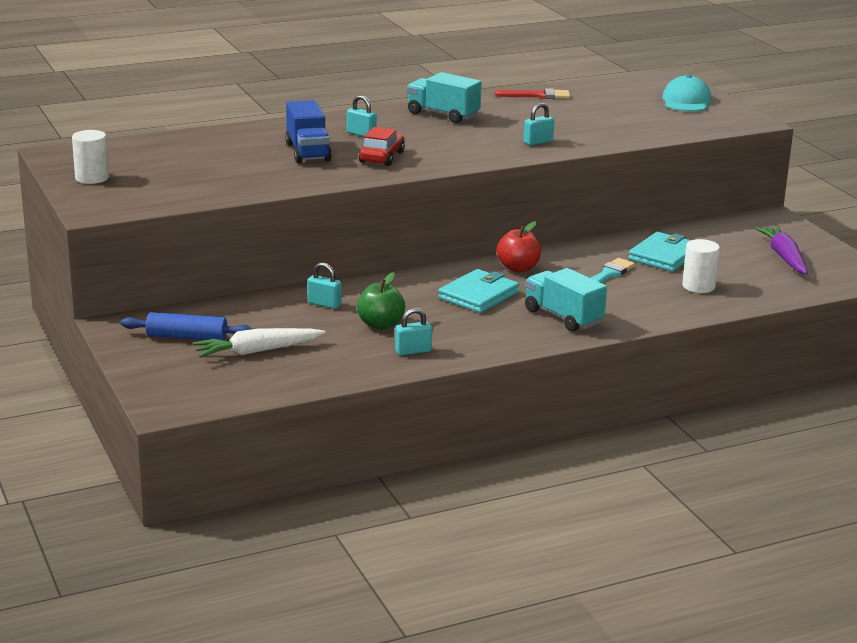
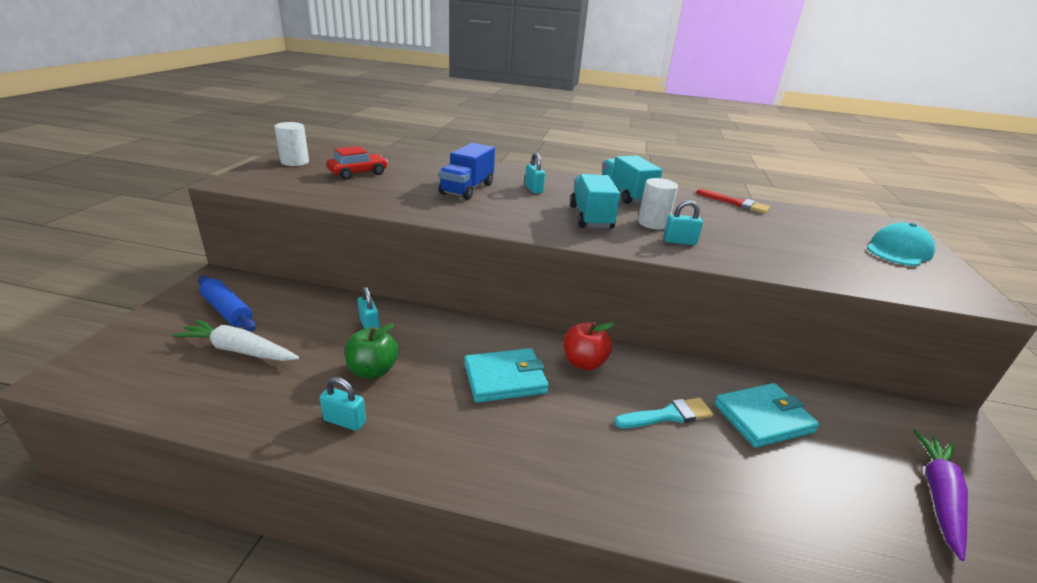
camera: 35 degrees right, 5 degrees up
(382, 157) = (514, 210): red car -> red car (358, 173)
(563, 317) = (551, 455): turquoise truck -> turquoise truck (591, 217)
(698, 286) = (771, 490): white cylinder -> white cylinder (653, 223)

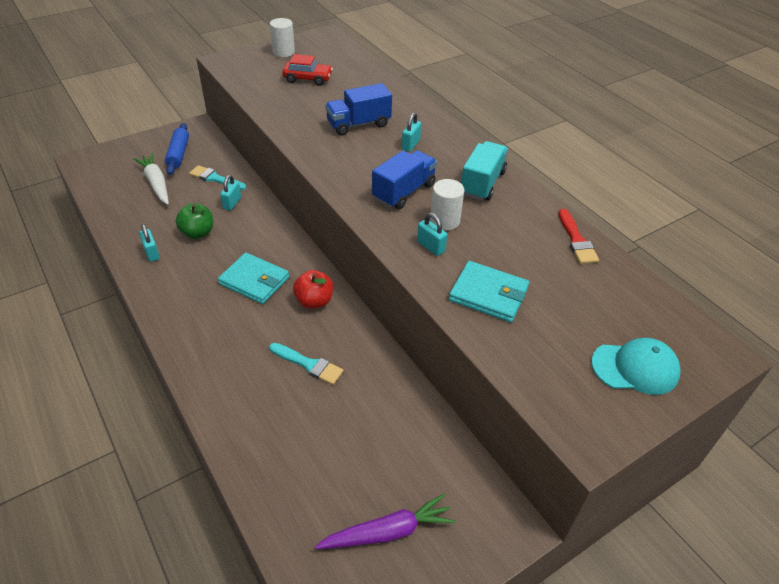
camera: 45 degrees right, 15 degrees up
(314, 313) = (215, 178): none -> turquoise brush
(591, 217) = (404, 192): turquoise truck -> blue truck
(763, 418) = (365, 410): turquoise wallet -> turquoise wallet (488, 294)

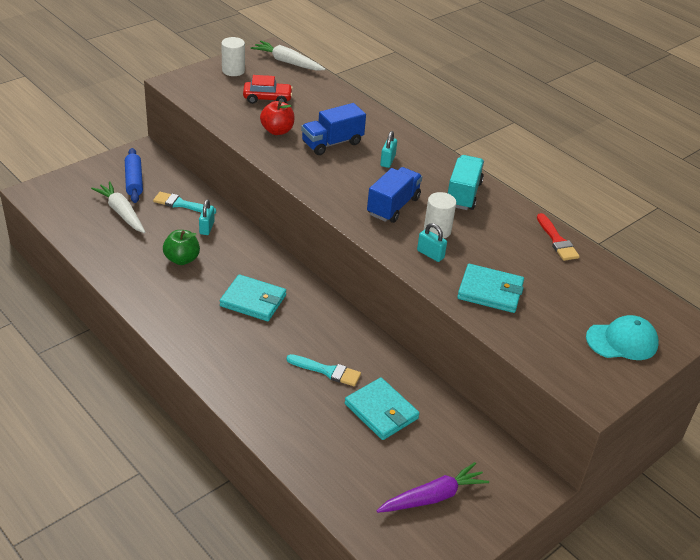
camera: 10 degrees left, 5 degrees down
(152, 253) = (142, 281): turquoise padlock -> none
(314, 301) = (316, 315): red apple -> red apple (277, 131)
(338, 46) = (287, 62): none -> white carrot
(355, 417) = (381, 411): none -> turquoise wallet

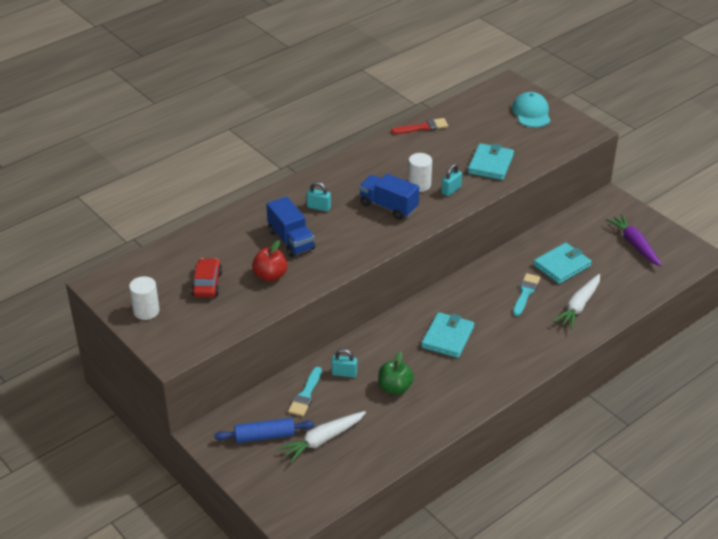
camera: 85 degrees left, 0 degrees up
(287, 62) = (129, 271): white carrot -> white carrot (578, 306)
(463, 194) = (366, 168): turquoise truck -> none

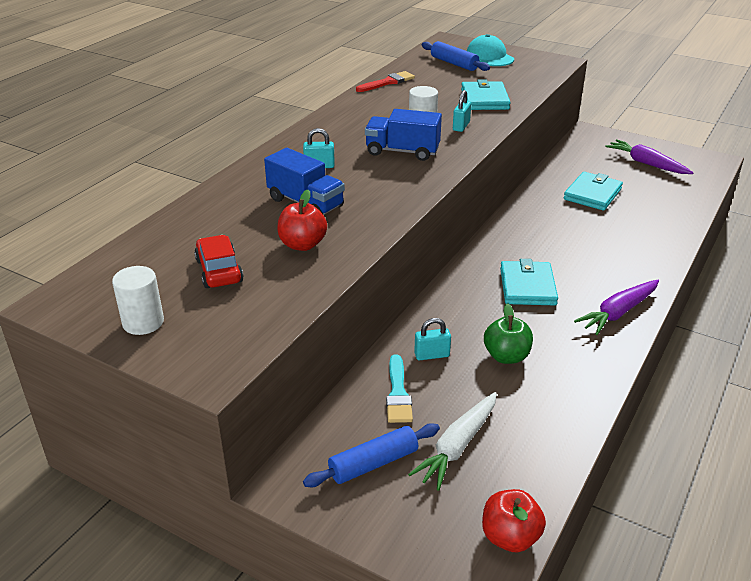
camera: 20 degrees left, 5 degrees down
(320, 502) = (510, 537): none -> red apple
(494, 115) = (454, 63): none -> blue rolling pin
(500, 376) = (618, 313): none -> purple carrot
(525, 293) = (577, 225): turquoise brush -> none
(578, 306) = (641, 226): white carrot -> none

